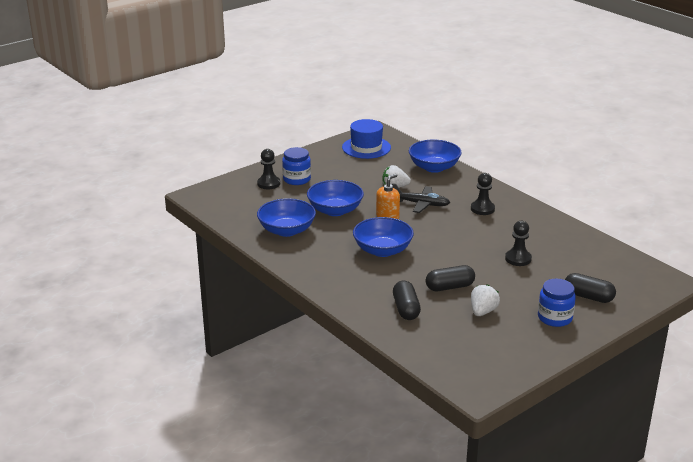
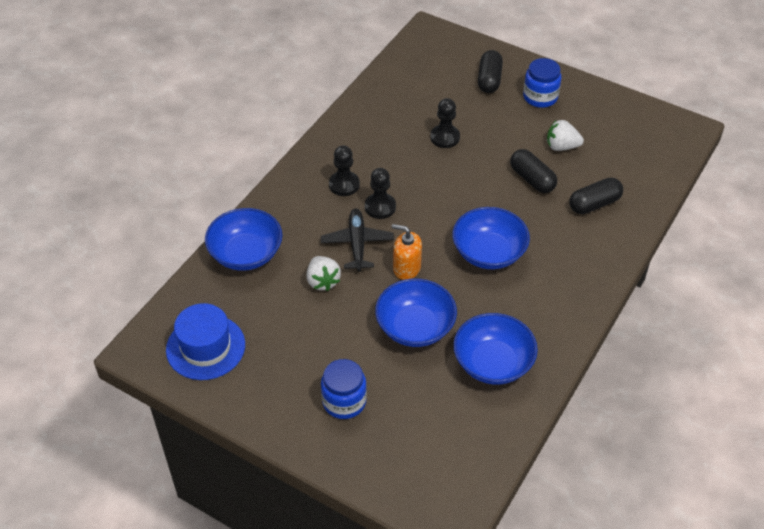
camera: 110 degrees left, 20 degrees up
(268, 183) = (372, 433): black pawn -> black pawn (380, 207)

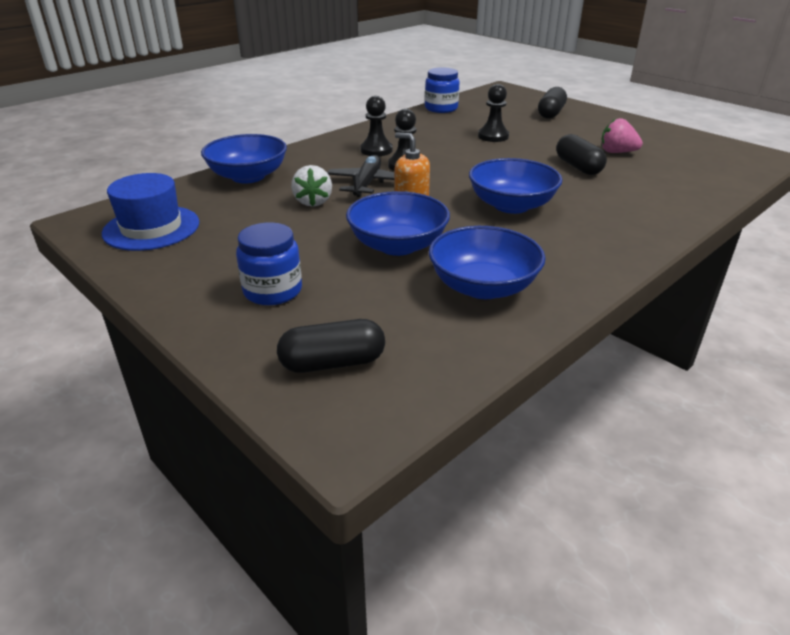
camera: 15 degrees right, 15 degrees down
(540, 97) = (600, 125): blue jar -> blue jar (441, 108)
(561, 146) = (617, 152): white strawberry -> pink strawberry
(594, 204) = (648, 188): black capsule -> black capsule (333, 363)

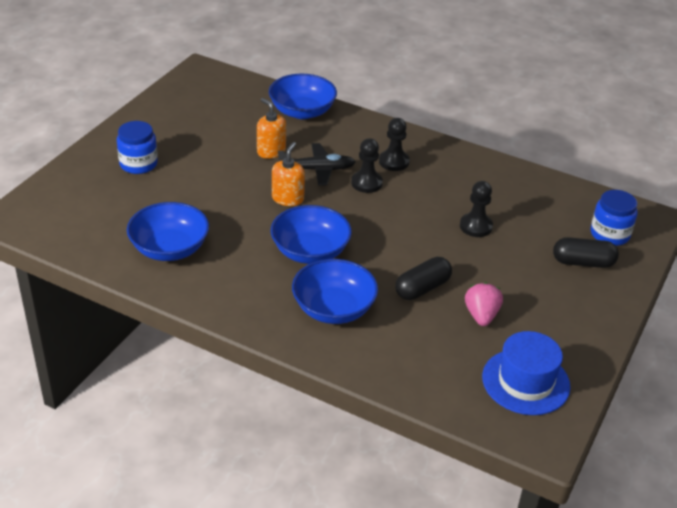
camera: 70 degrees right, 5 degrees up
(151, 228) = (202, 97): blue hat -> blue hat (525, 382)
(313, 202) = (271, 151): white strawberry -> orange soap dispenser
(333, 363) = (70, 202): black capsule -> none
(397, 245) = (216, 203): blue bowl -> blue bowl (333, 309)
(441, 108) = (541, 182): blue jar -> blue jar (609, 234)

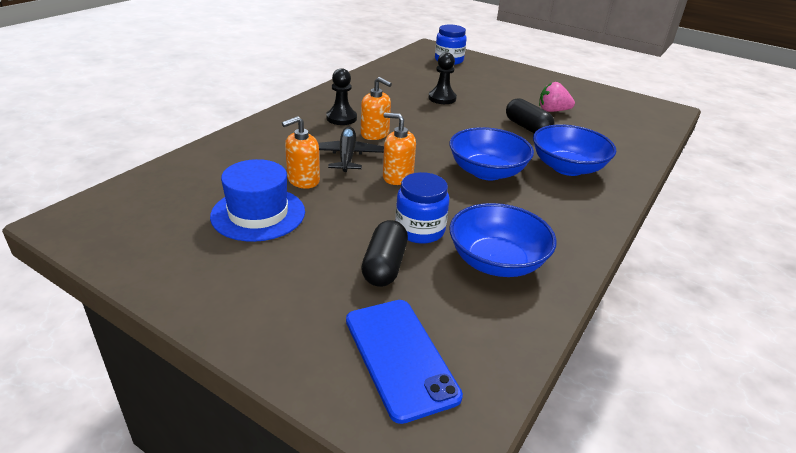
camera: 85 degrees left, 5 degrees down
(74, 204) = (400, 357): none -> blue phone
(138, 164) = (303, 287): blue jar -> blue jar (420, 230)
(302, 111) = (226, 155): blue bowl -> none
(366, 183) = (375, 134): black pawn -> orange soap dispenser
(525, 382) = (616, 106): blue hat -> blue hat (258, 214)
(583, 262) = (482, 72): black capsule -> black capsule (384, 266)

